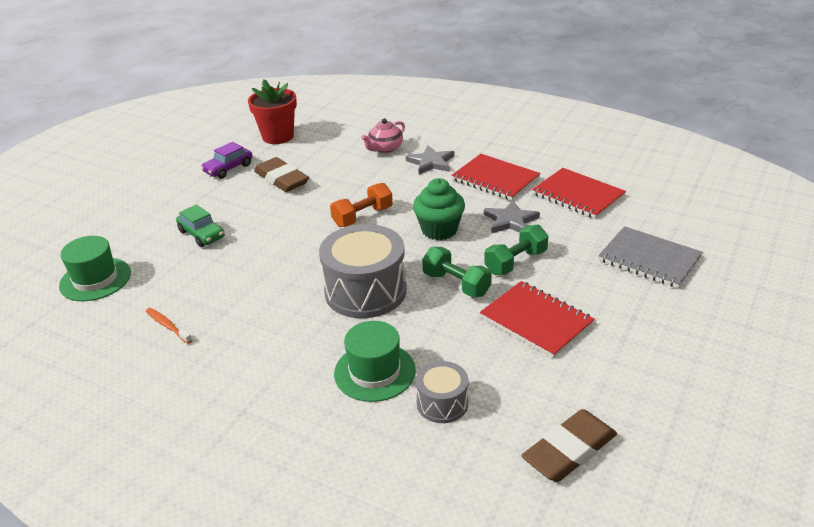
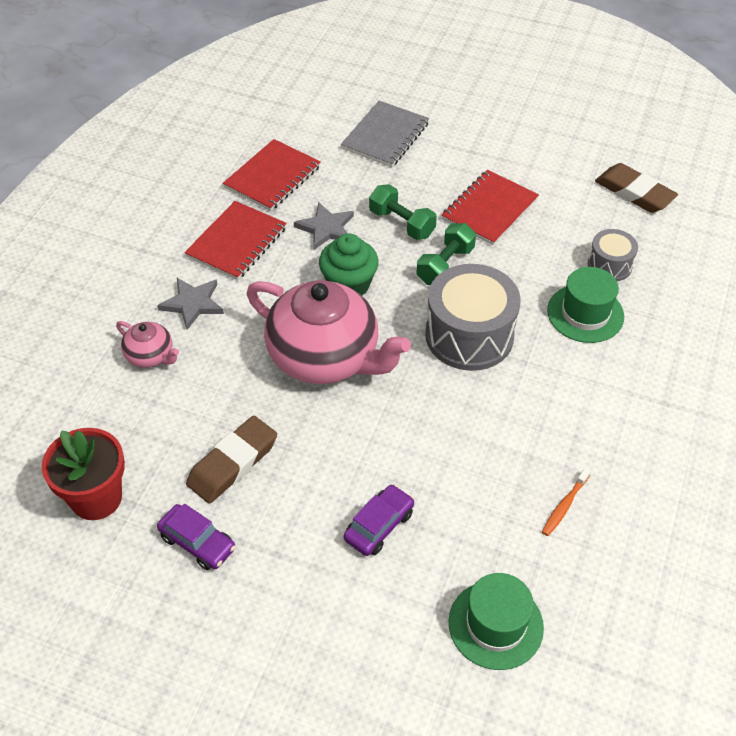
camera: 100 degrees left, 15 degrees up
(202, 234) = (379, 526): green car -> purple car
(362, 217) = (325, 357): orange dumbbell -> pink teapot

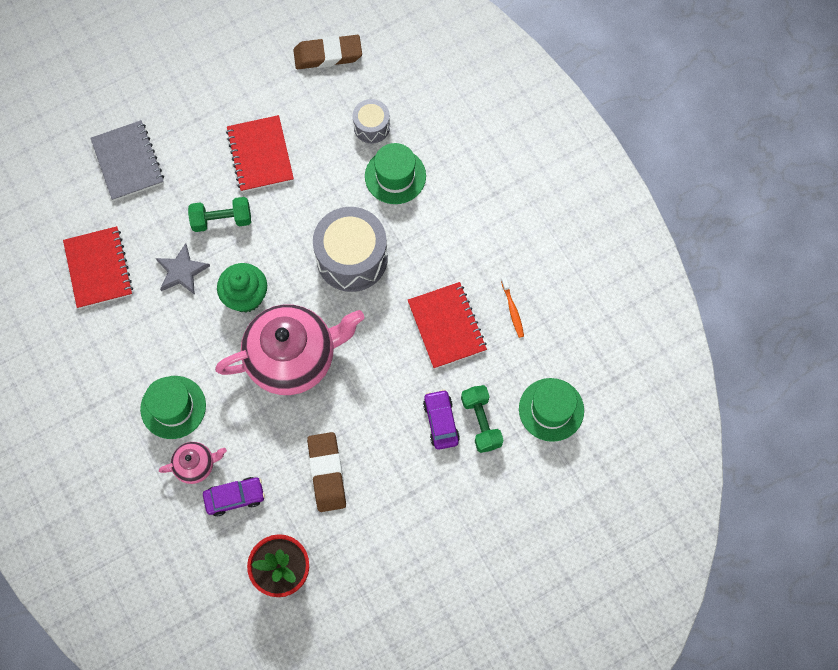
camera: 50 degrees left, 20 degrees up
(192, 304) = (173, 407): grey star -> green hat
(197, 542) = (367, 533): purple car -> purple car (235, 497)
(236, 242) = (141, 339): red notebook -> red notebook (446, 326)
(445, 265) = (283, 224): green dumbbell -> green dumbbell (481, 422)

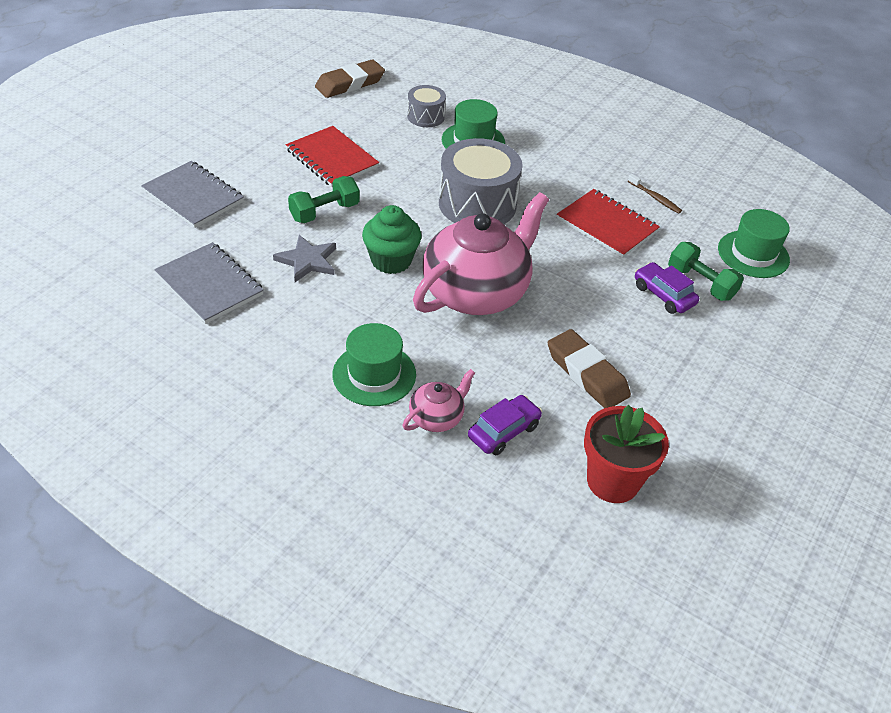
camera: 30 degrees left, 25 degrees down
(98, 268) = (209, 285): red notebook -> grey notebook
(512, 310) = (655, 198): orange toothbrush -> brown toothbrush

